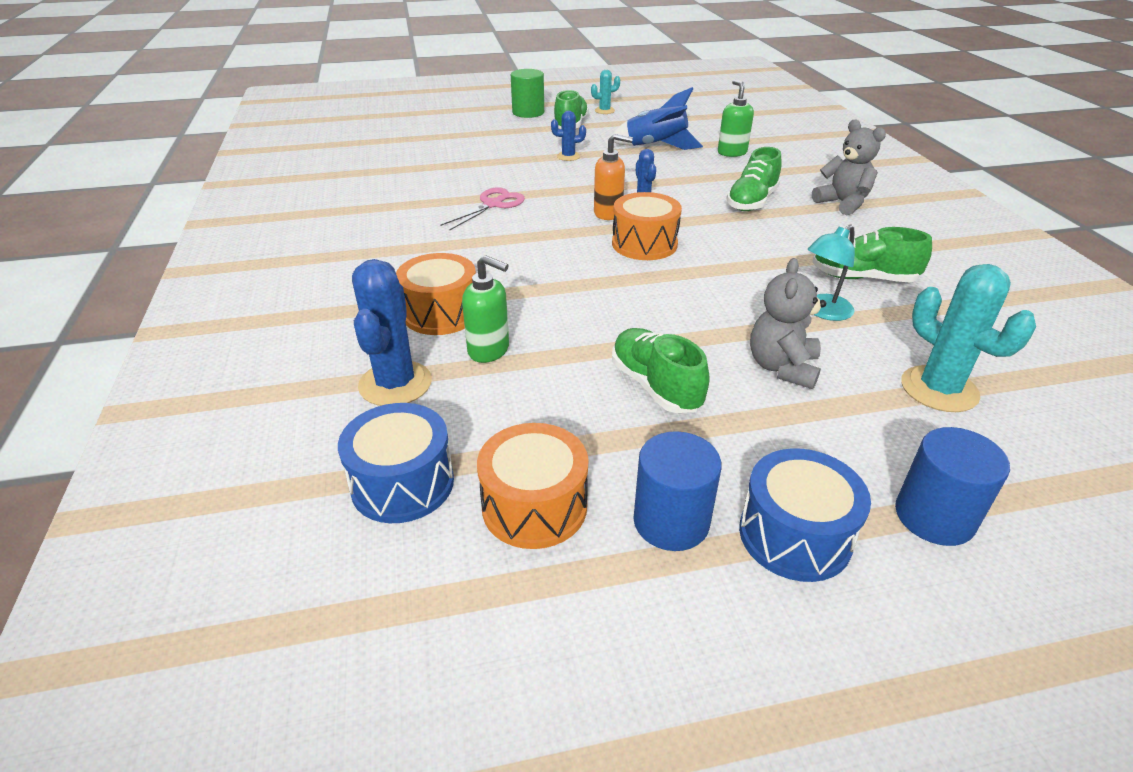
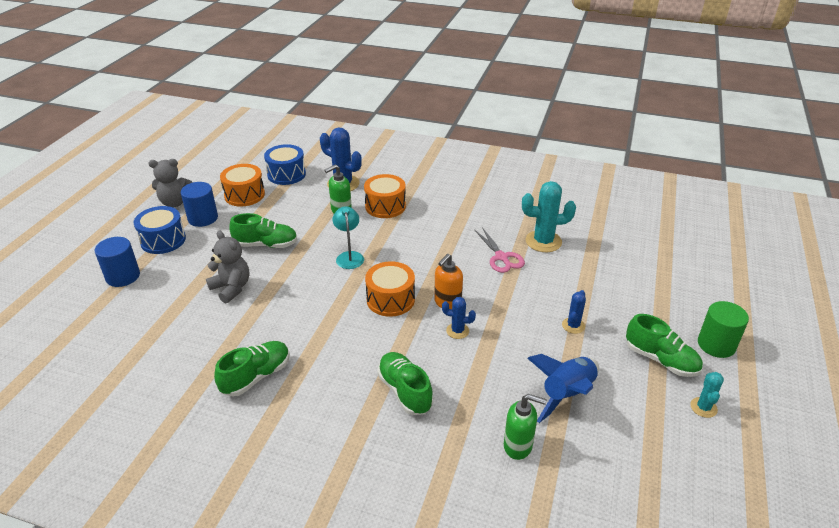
camera: 120 degrees right, 0 degrees up
(823, 312) = (249, 332): turquoise lamp -> turquoise lamp (349, 256)
(842, 203) = (354, 452): grey teddy bear -> grey teddy bear (175, 203)
(939, 389) = (156, 330): turquoise cactus -> turquoise cactus (543, 241)

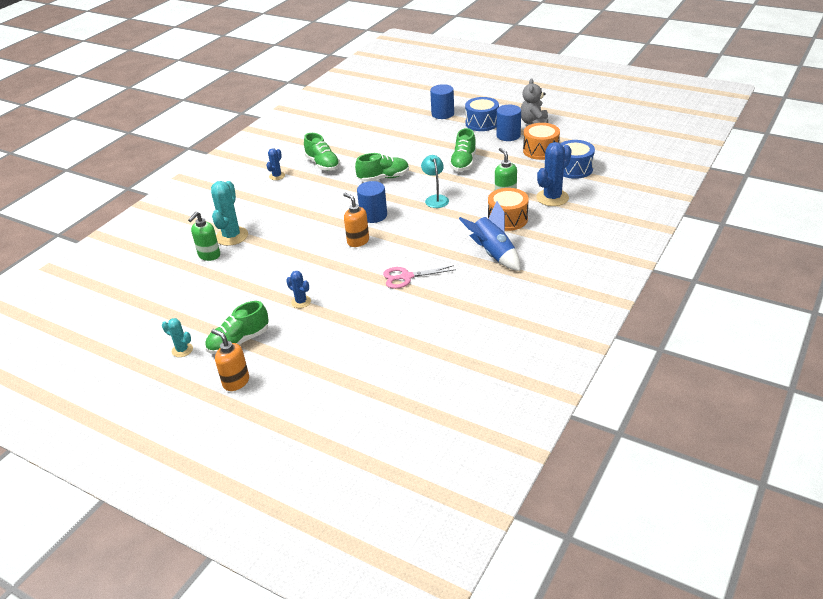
camera: 105 degrees right, 0 degrees up
(231, 288) = (414, 152): grey teddy bear -> none
(349, 256) = (435, 199): turquoise lamp -> turquoise lamp turned 105 degrees counterclockwise
(390, 299) = (373, 215): orange drum -> blue cylinder
(405, 391) = (279, 216): green shoe -> green shoe (383, 178)
(457, 331) = (324, 243): blue cactus -> blue cactus (277, 176)
(543, 241) = (422, 307): turquoise cactus -> turquoise cactus (231, 236)
(566, 395) = (235, 284): blue rocket -> blue rocket (493, 254)
(716, 344) = (236, 382): green cylinder -> orange soap dispenser

